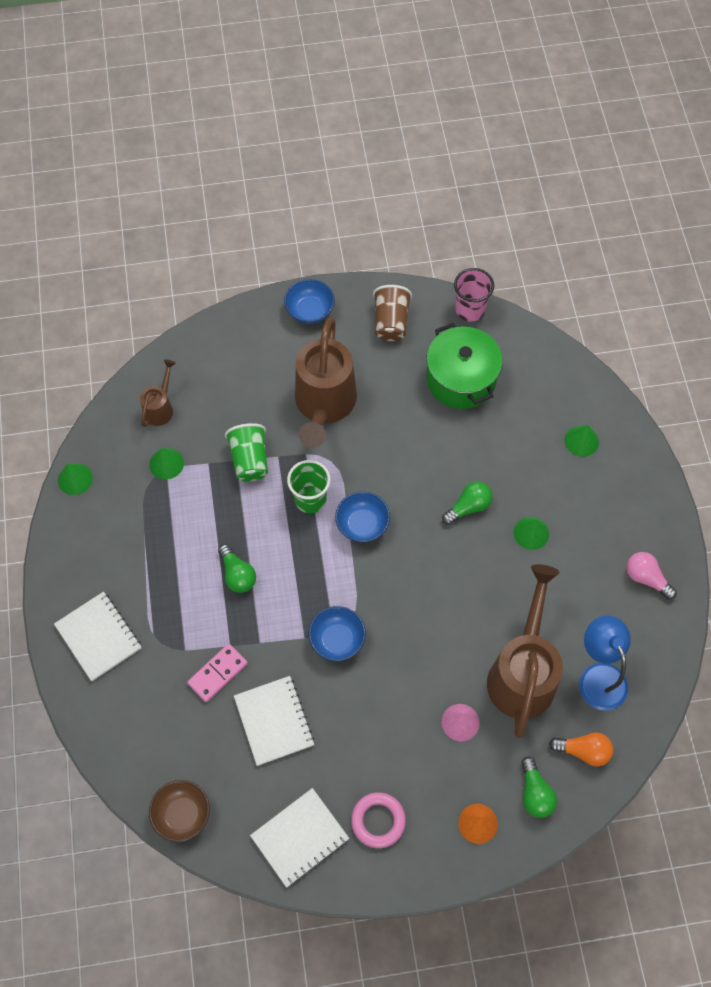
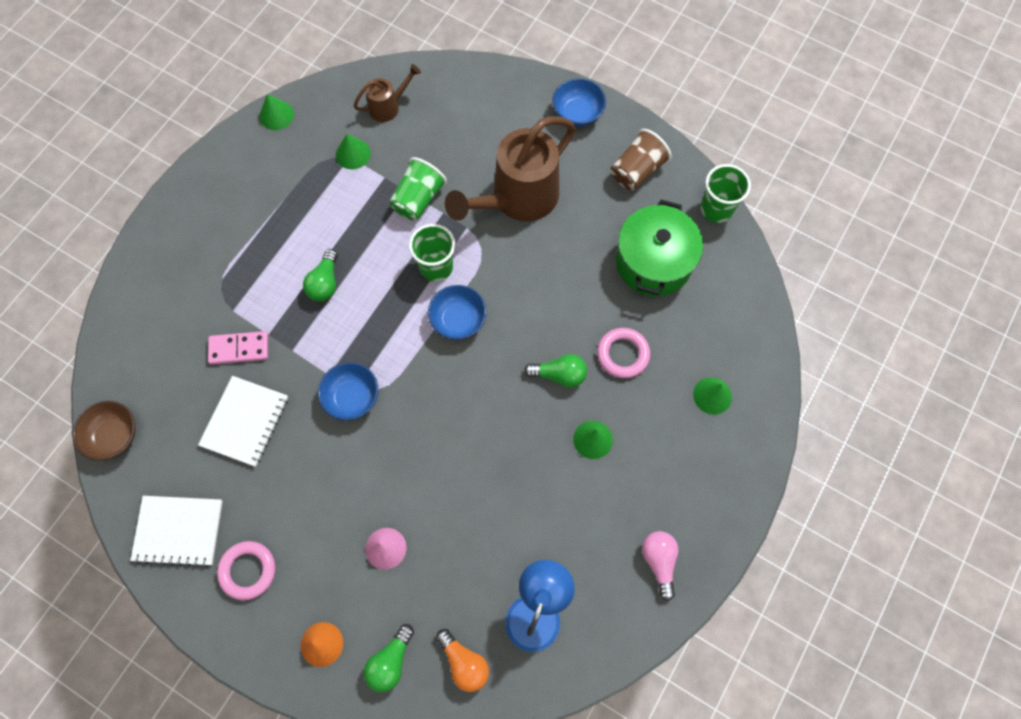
camera: 40 degrees right, 5 degrees up
(98, 637) = (182, 249): white notebook -> none
(470, 310) = (716, 209): pink cup -> green cup
(498, 459) = (623, 354): none -> pink ring
(522, 673) = (474, 552): brown watering can -> none

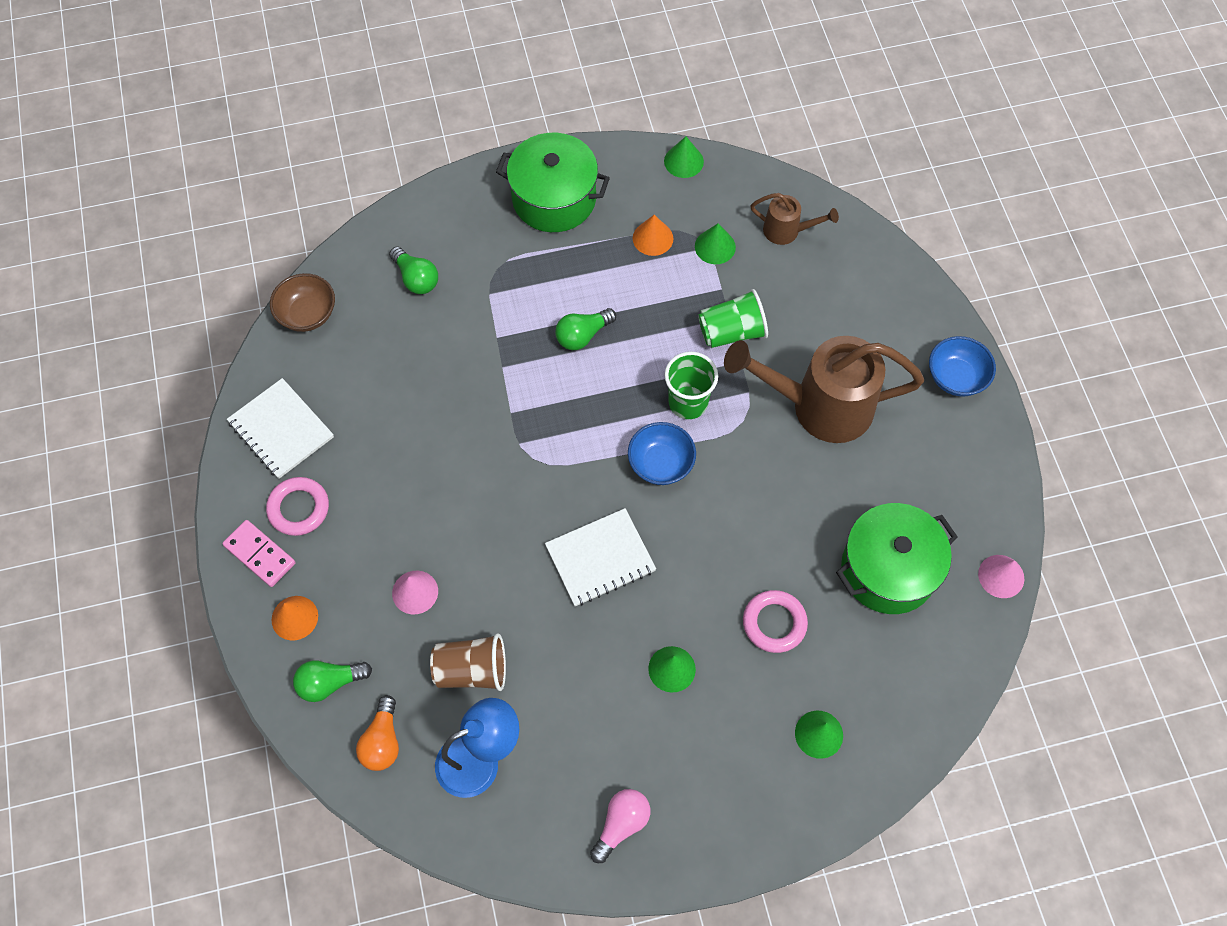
camera: 45 degrees right, 5 degrees down
(213, 210) = (554, 198): none -> green pot
(239, 348) = (463, 329): pink domino -> pink domino (260, 554)
(245, 421) = (411, 391): white notebook -> white notebook (600, 558)
(307, 181) = (652, 238): none -> orange cone
(352, 397) = (510, 448): blue bowl -> none
(559, 375) = (700, 588): green light bulb -> green light bulb (416, 278)
(637, 170) = (959, 476): brown cup -> brown cup (472, 670)
(716, 209) = (1001, 576): green cup -> pink cone

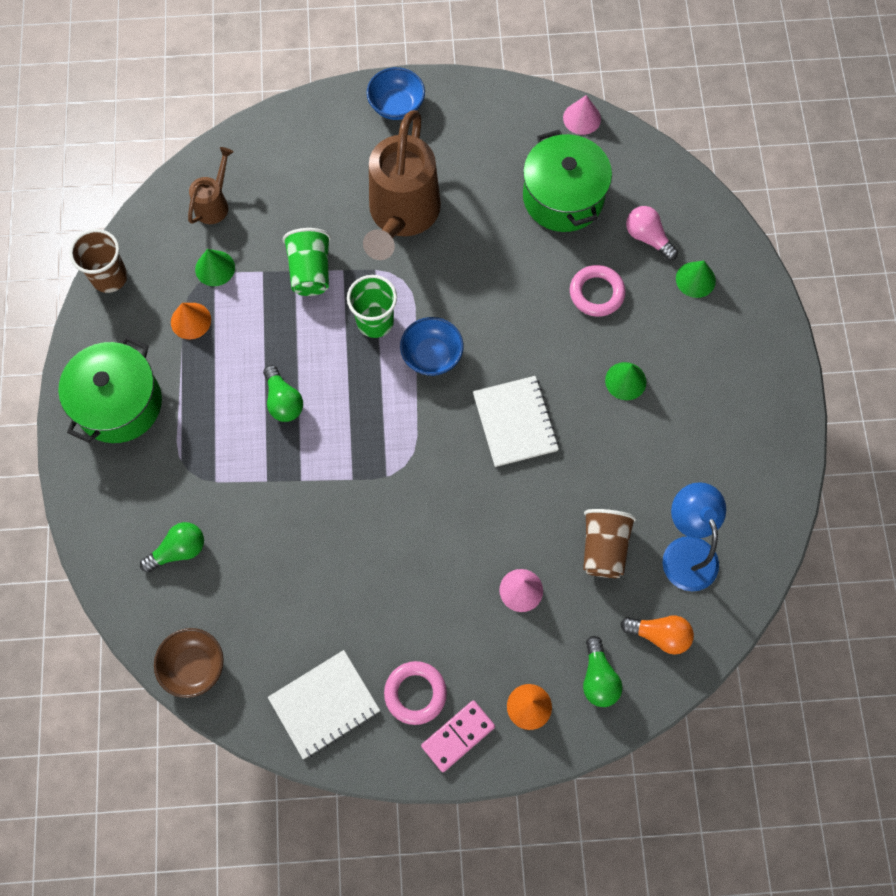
camera: 80 degrees left, 5 degrees up
(621, 824) = (753, 444): pink light bulb -> pink light bulb (647, 238)
(683, 161) = (109, 277): green cone -> brown cup

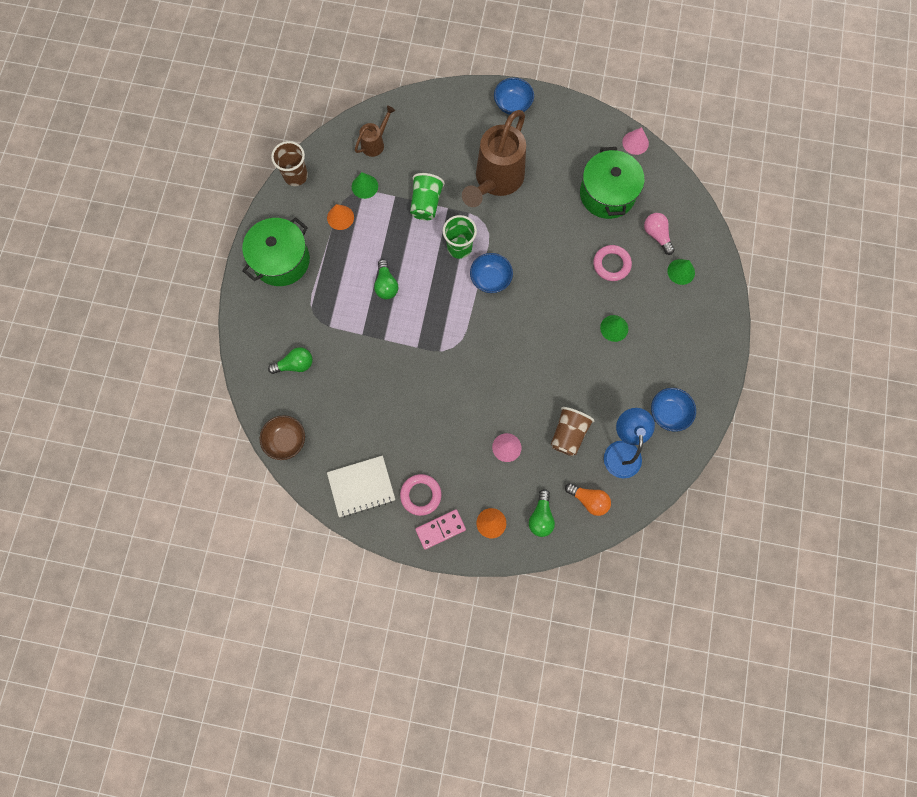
camera: 15 degrees right, 5 degrees up
(515, 422) = (533, 337): white notebook -> none
(736, 481) = (668, 413): none -> blue bowl

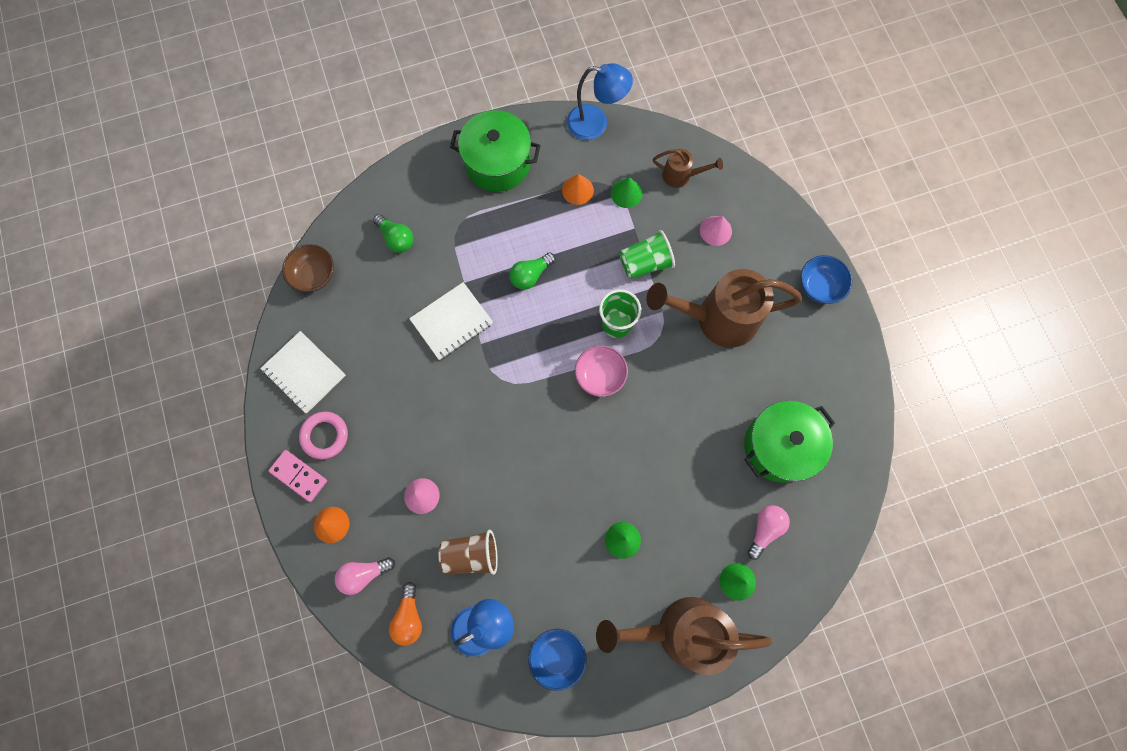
camera: 60 degrees right, 0 degrees up
(296, 176) = (596, 123): brown cup -> blue lamp
(387, 359) = (452, 322): none -> white notebook
(490, 279) = (600, 375): blue bowl -> pink bowl
(541, 517) = (364, 574): green light bulb -> pink light bulb
(611, 264) = (697, 496): pink ring -> none
(635, 142) = (864, 444): pink cone -> pink cone (715, 230)
(694, 325) = (680, 631): none -> brown watering can

